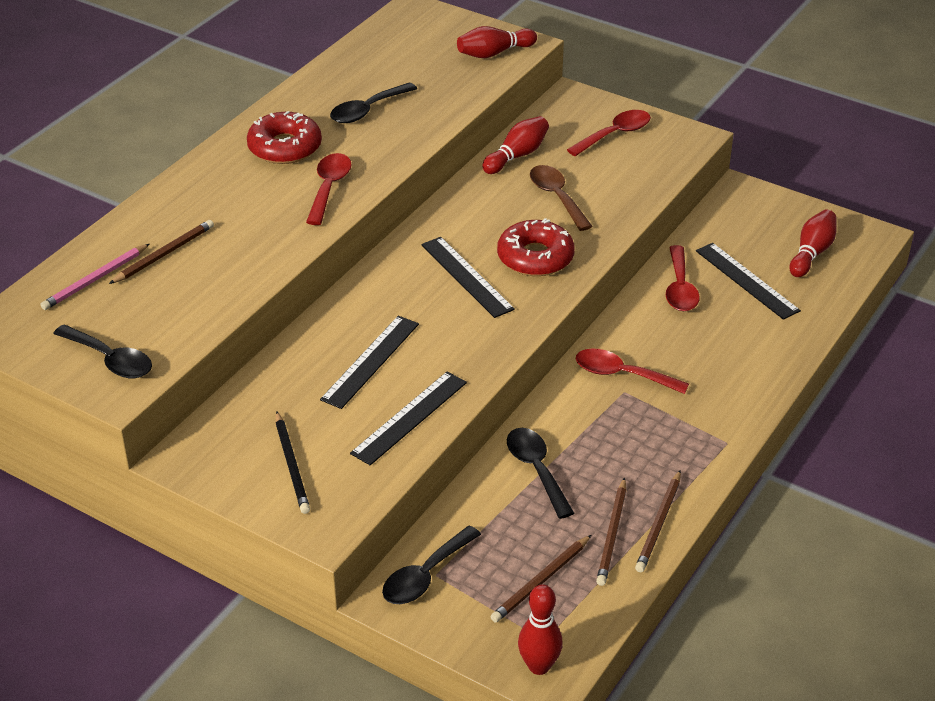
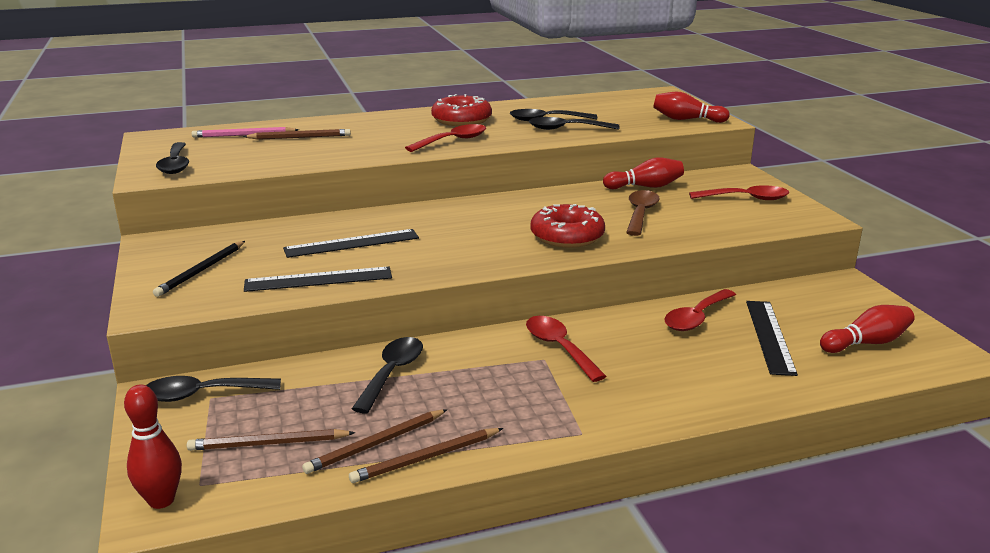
camera: 40 degrees right, 15 degrees down
(407, 118) = (566, 129): none -> black spoon
(467, 276) = (498, 228): black ruler -> none

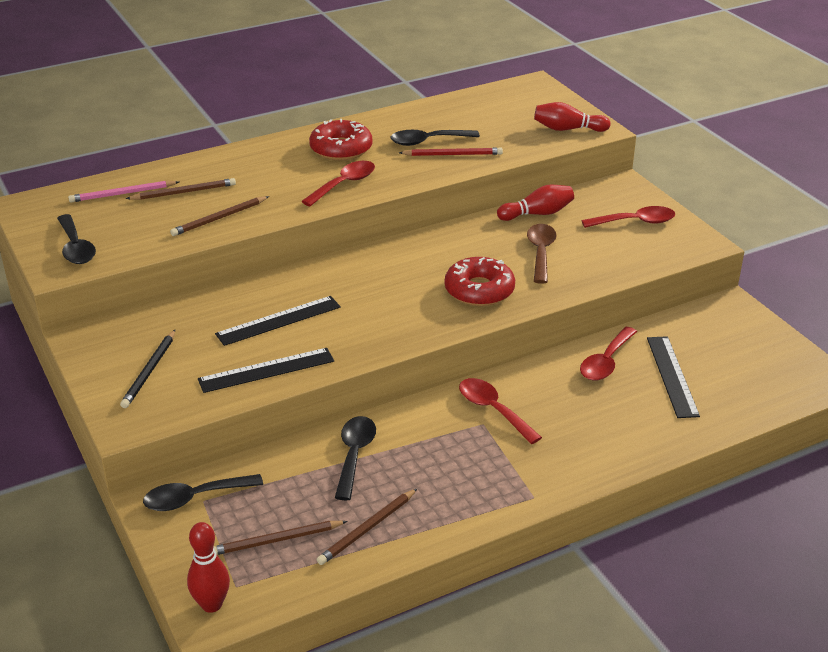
camera: 10 degrees left, 10 degrees up
(426, 458) = (414, 537): brown pencil -> brown pencil (219, 218)
(566, 129) = (452, 154): black spoon -> red pencil
(866, 343) = (753, 374): red bowling pin -> none

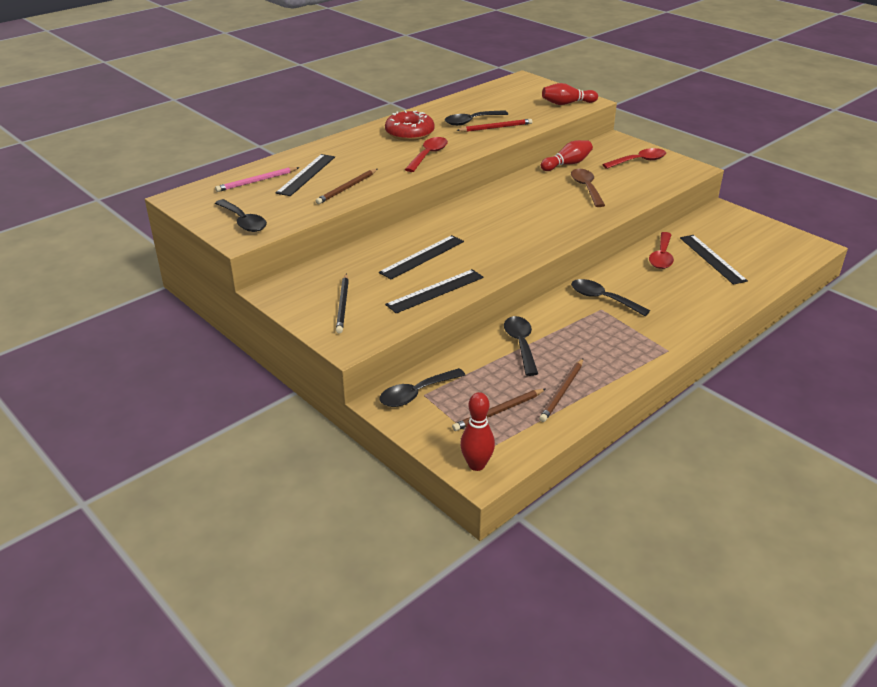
camera: 15 degrees left, 0 degrees up
(183, 192) = (306, 174): brown pencil -> black ruler
(479, 290) = (559, 217): red donut -> none
(493, 410) = (603, 299): red spoon -> black spoon

